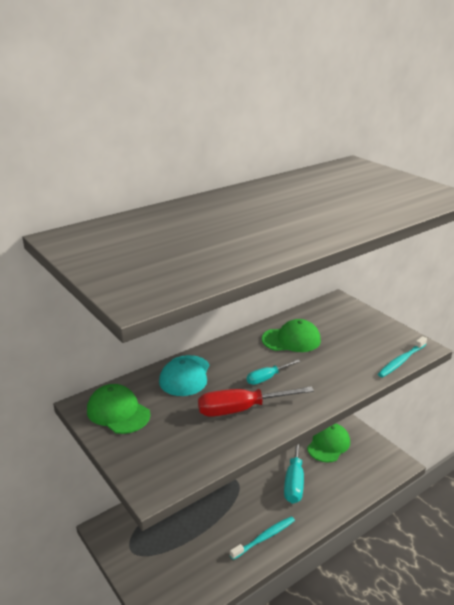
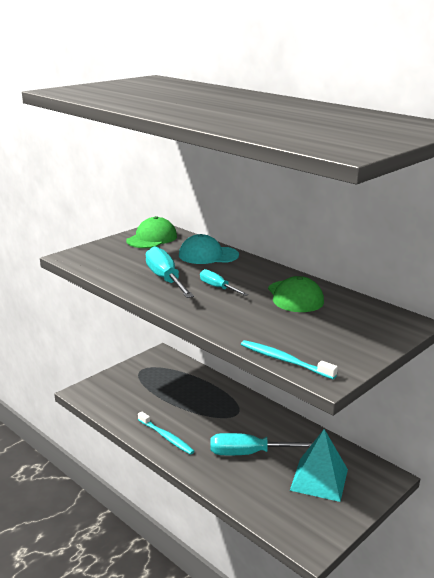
camera: 80 degrees right, 5 degrees down
(241, 409) = (165, 279): red screwdriver -> turquoise screwdriver
(328, 444) = (319, 479): green cap -> turquoise pyramid

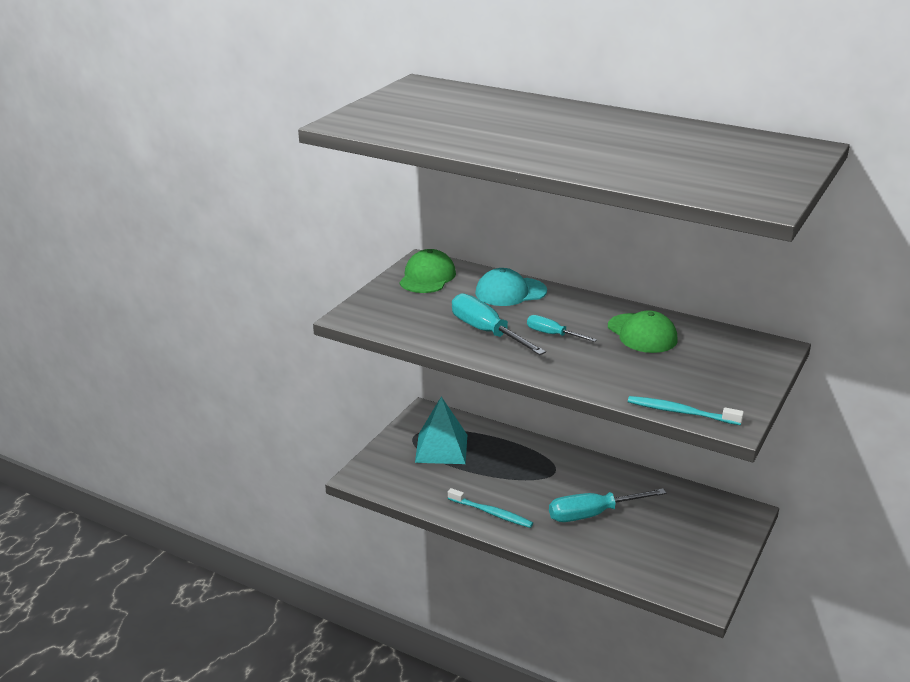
camera: 15 degrees left, 5 degrees up
(319, 479) = (679, 528): turquoise pyramid -> turquoise pyramid (441, 448)

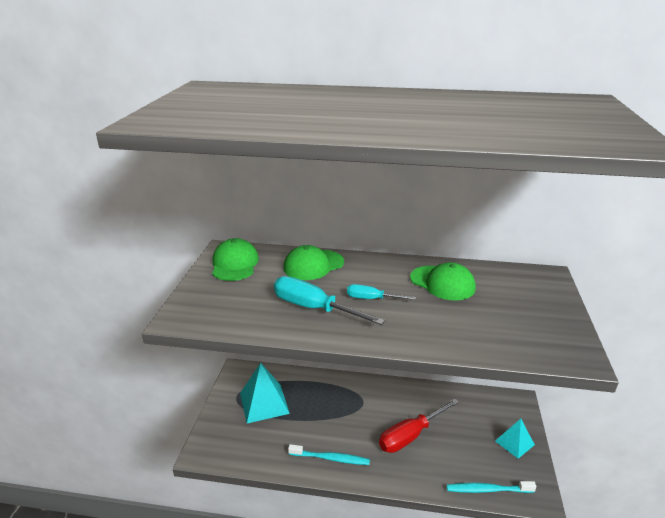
camera: 20 degrees left, 0 degrees up
(510, 292) = (313, 265): turquoise cap -> green cap
(592, 514) = (410, 436): turquoise screwdriver -> red screwdriver
(681, 412) = (530, 356): turquoise toothbrush -> turquoise toothbrush (488, 490)
(713, 548) = (514, 442): none -> turquoise pyramid

